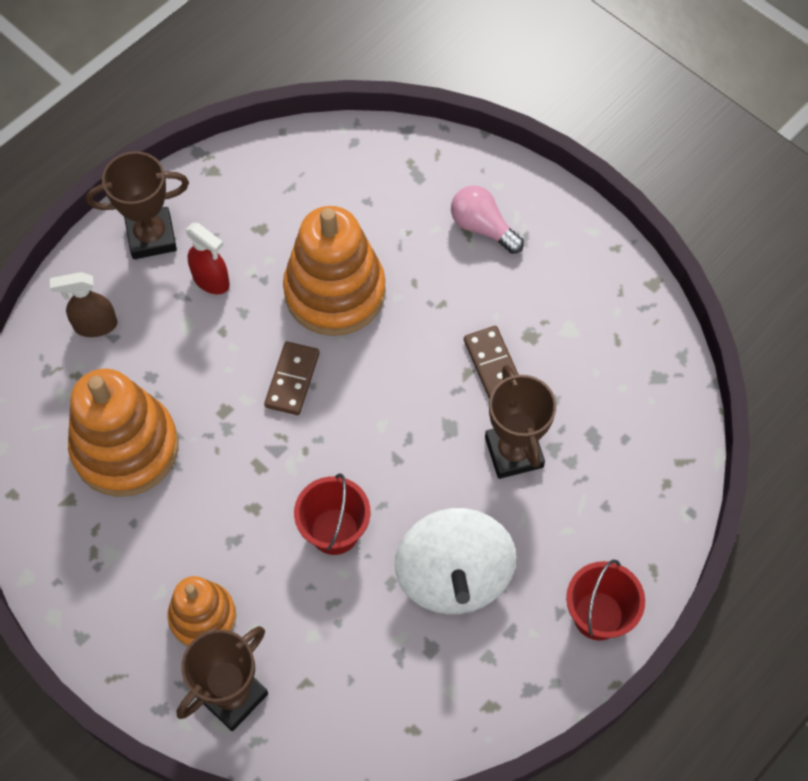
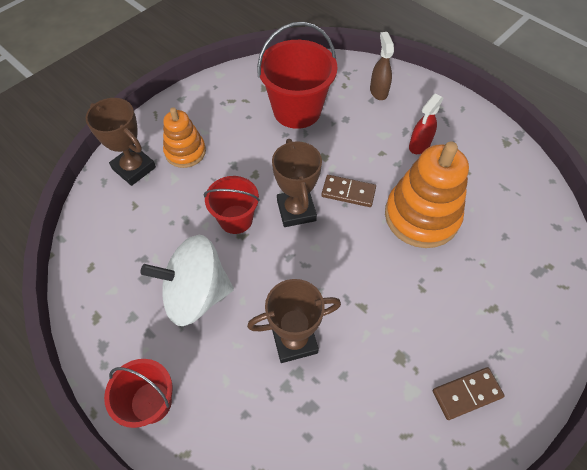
camera: 90 degrees right, 5 degrees down
(125, 448) = (297, 110): orange stacking toy -> red bucket
(151, 237) = (447, 113): brown trophy -> brown trophy (296, 210)
(482, 227) = (500, 321): pink light bulb -> none
(493, 364) = (371, 326): brown domino -> brown domino (467, 394)

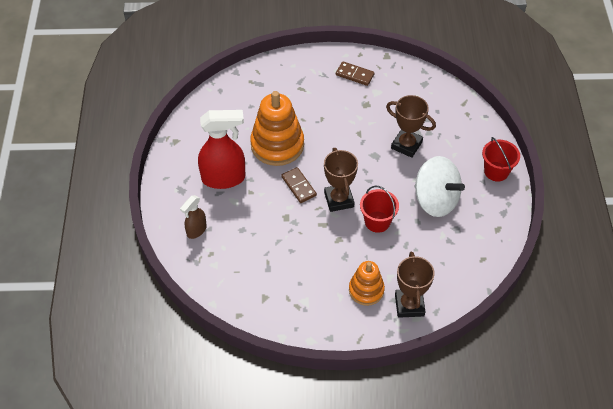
camera: 135 degrees left, 5 degrees down
(296, 210) = (339, 200): brown trophy -> brown trophy turned 45 degrees counterclockwise
(297, 110) = (264, 261): red bucket -> none
(419, 145) = (224, 178): red spray bottle -> red spray bottle, size x1.87

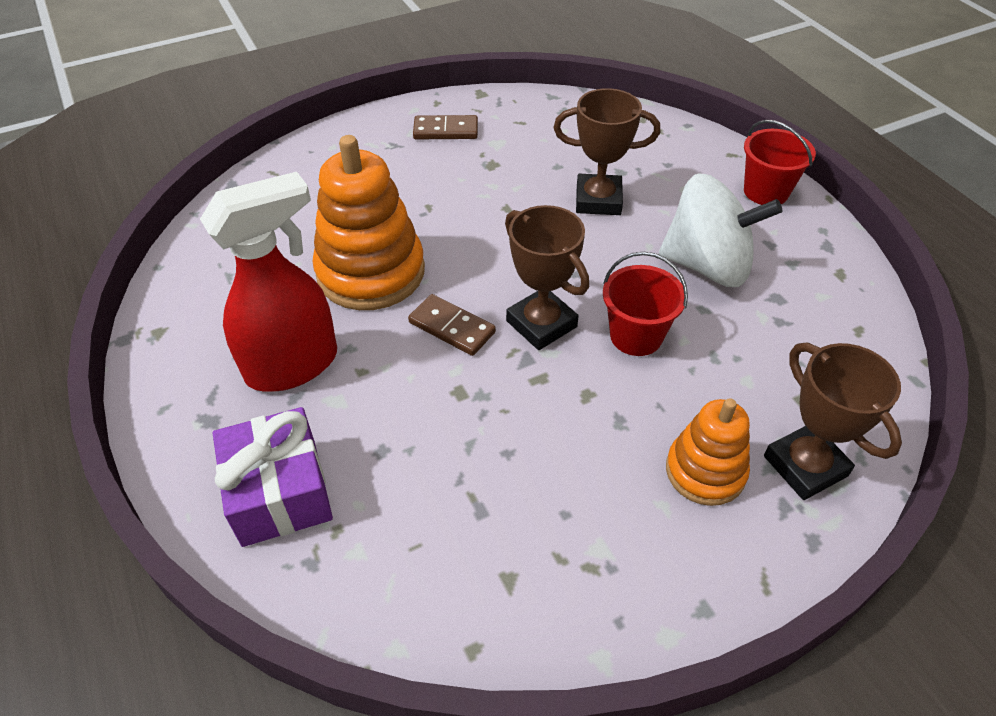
camera: 25 degrees left, 5 degrees down
(196, 230) = (279, 492): brown spray bottle -> purple gift

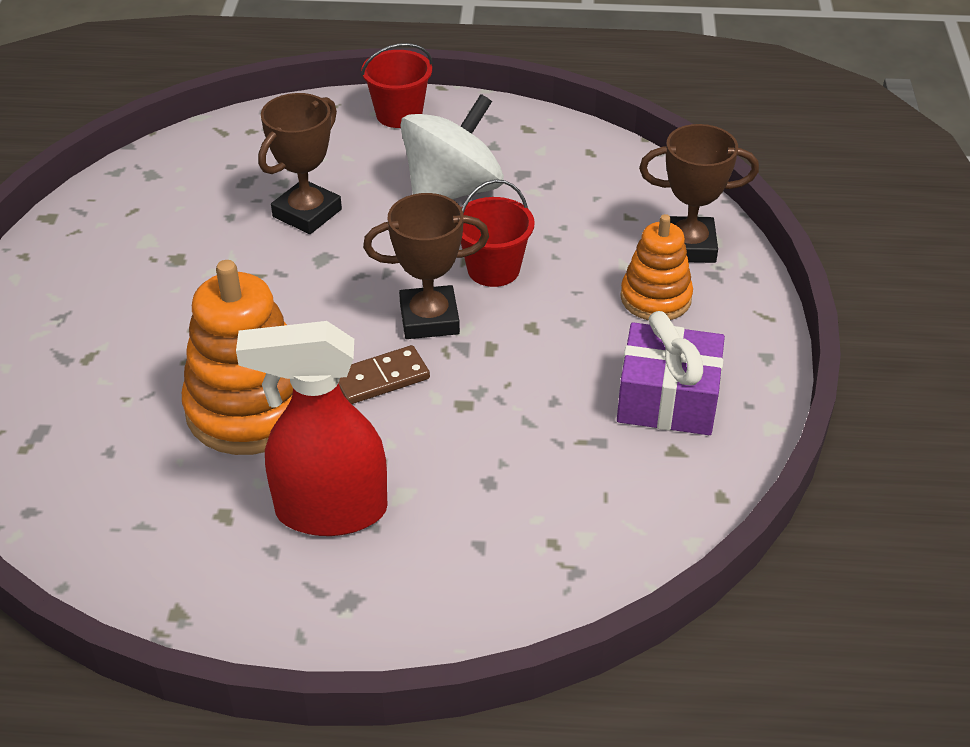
camera: 60 degrees left, 5 degrees down
(279, 492) = (482, 570): purple gift -> purple gift (667, 399)
(293, 365) = (330, 511): red spray bottle -> red spray bottle turned 90 degrees counterclockwise
(446, 130) = (82, 268): brown domino -> none

